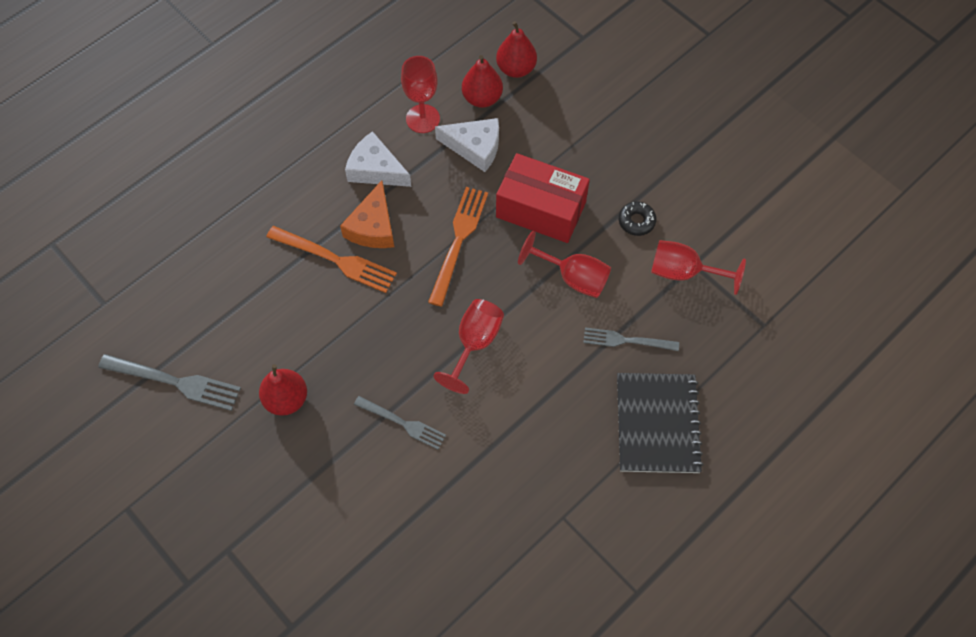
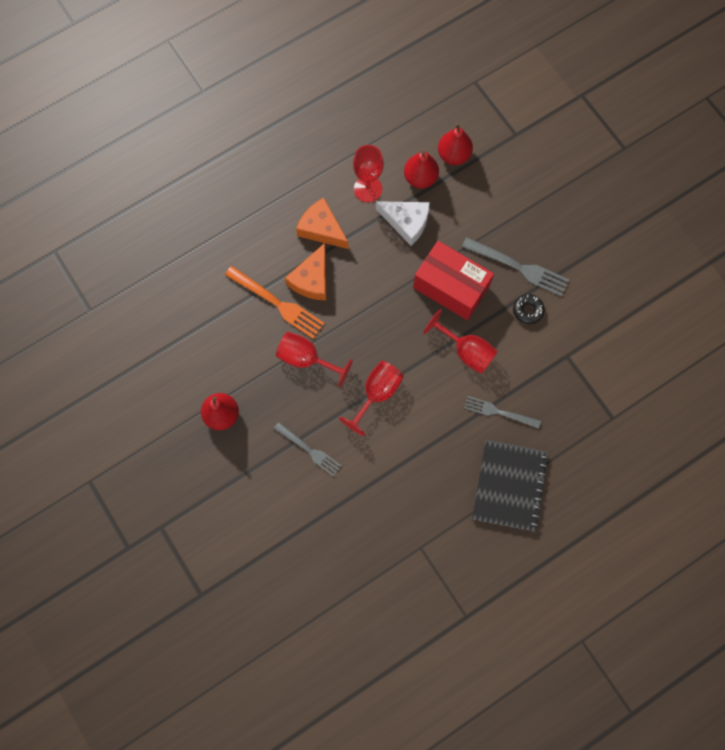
camera: 10 degrees right, 10 degrees up
(175, 382) = (138, 386): grey fork -> grey fork (519, 267)
(376, 169) = (322, 229): white cheese -> orange cheese
(458, 240) = (379, 303): orange fork -> none
(683, 272) = (557, 361): red goblet -> red goblet (306, 359)

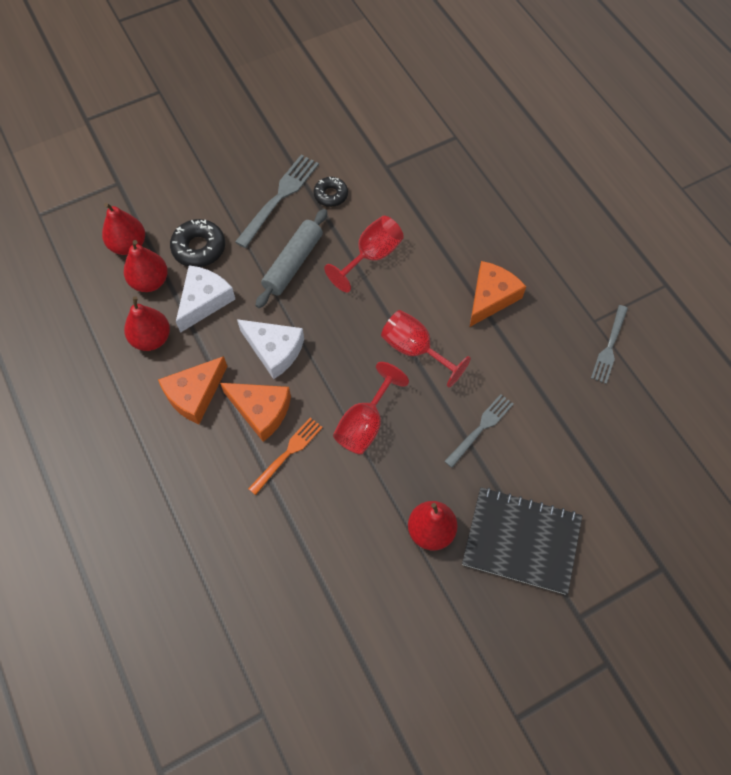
camera: 85 degrees left, 10 degrees down
(278, 303) = (288, 453): orange fork -> orange fork, size x0.66
(366, 282) = (274, 350): none -> white cheese
(368, 189) = (151, 338): red goblet -> red pear
(435, 456) = (491, 297): none -> orange cheese
(451, 287) = (293, 263): red box -> grey rolling pin
(457, 210) = (199, 248): none -> black donut
(498, 412) = (444, 233): grey fork -> grey fork (609, 347)
(509, 485) = (525, 232): black notebook -> black notebook (521, 540)

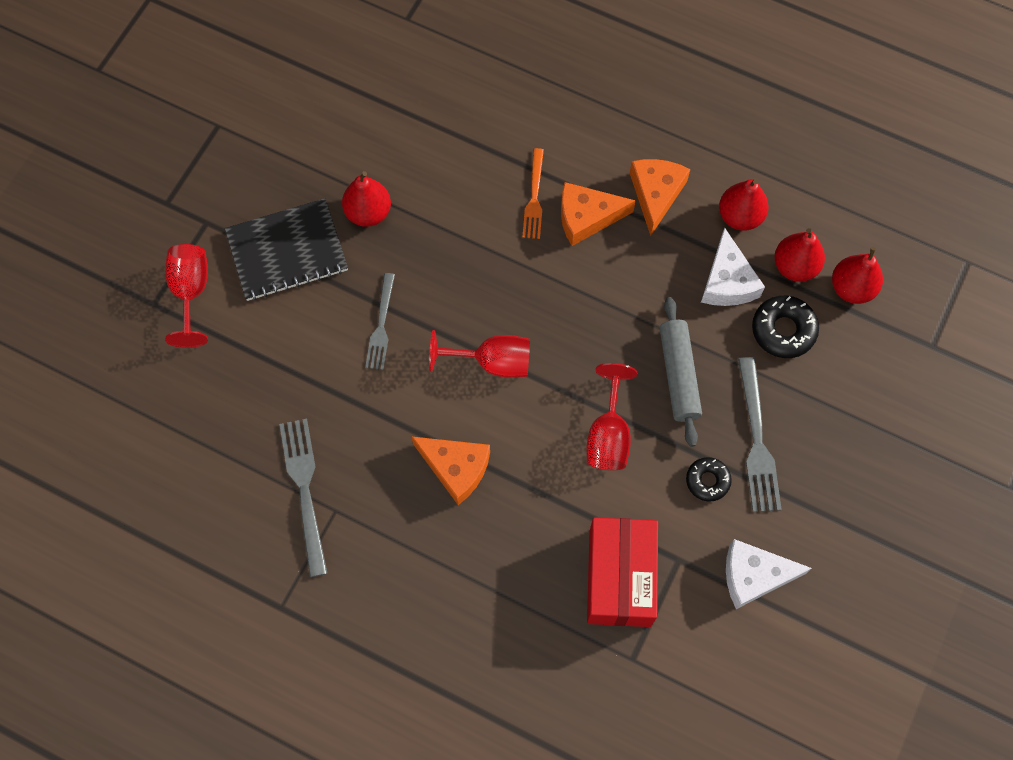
camera: 145 degrees right, 5 degrees up
(274, 350) = (621, 277): white cheese -> white cheese (754, 575)
(365, 424) = (487, 263): red goblet -> red goblet (191, 292)
(430, 178) = (620, 578): none -> red box
(491, 297) = (456, 468): orange cheese -> orange cheese turned 60 degrees counterclockwise
(609, 347) = (304, 489): grey fork -> grey fork, size x1.50

